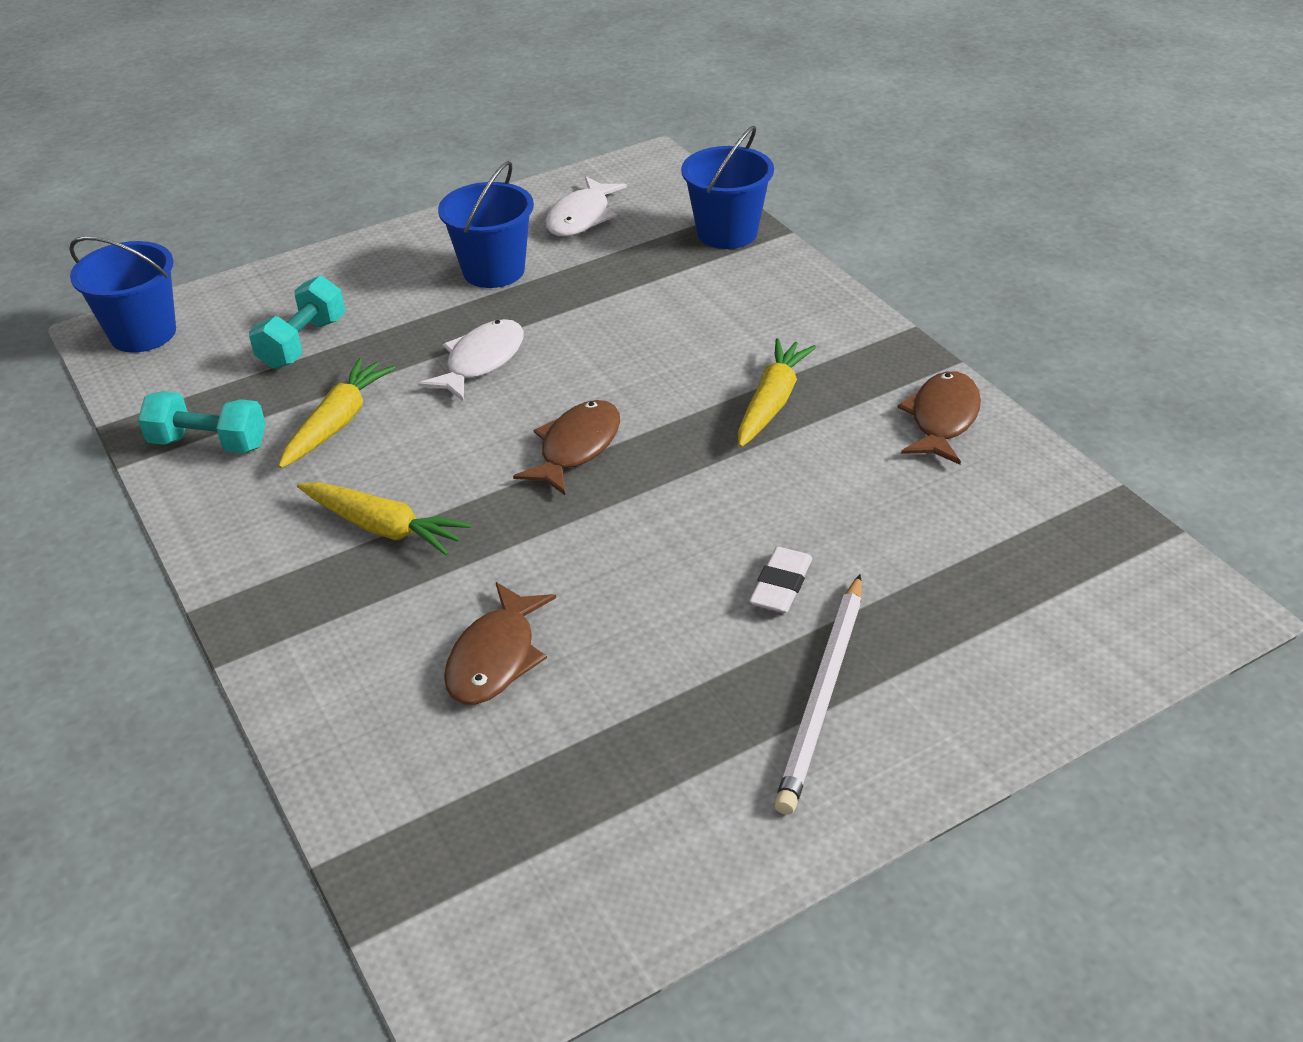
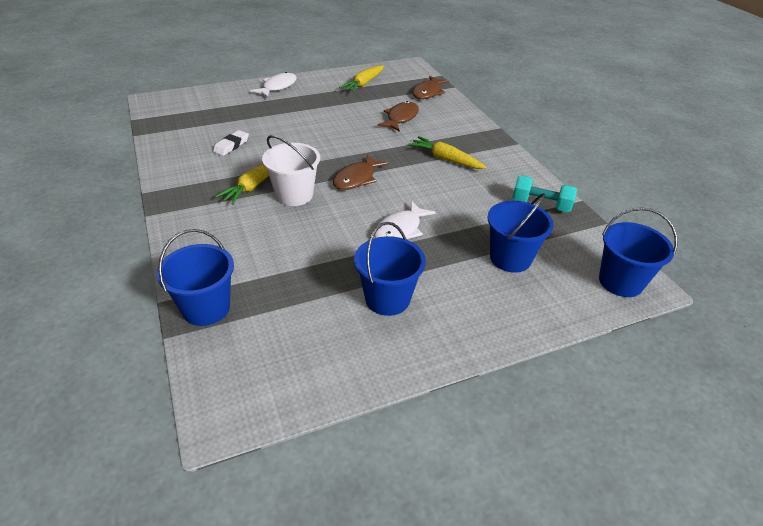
camera: 175 degrees left, 0 degrees up
(303, 343) = (510, 258): turquoise dumbbell -> blue bucket
(337, 423) = (476, 206): yellow carrot -> yellow carrot (364, 84)
(581, 217) = (310, 346): white fish -> white fish (278, 87)
(686, 396) = (294, 195): none -> white bucket
(781, 585) = (292, 123): white eraser -> white eraser (231, 145)
(822, 696) = (296, 98): white pencil -> none
(942, 419) = (180, 167): brown fish -> brown fish (428, 92)

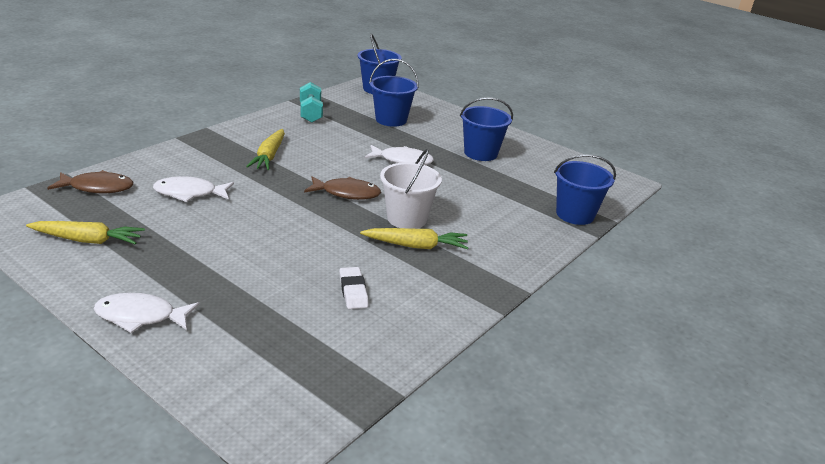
camera: 120 degrees left, 10 degrees down
(231, 145) = (353, 291): white eraser -> white eraser turned 75 degrees clockwise
(401, 118) = (189, 193): brown fish -> white fish

